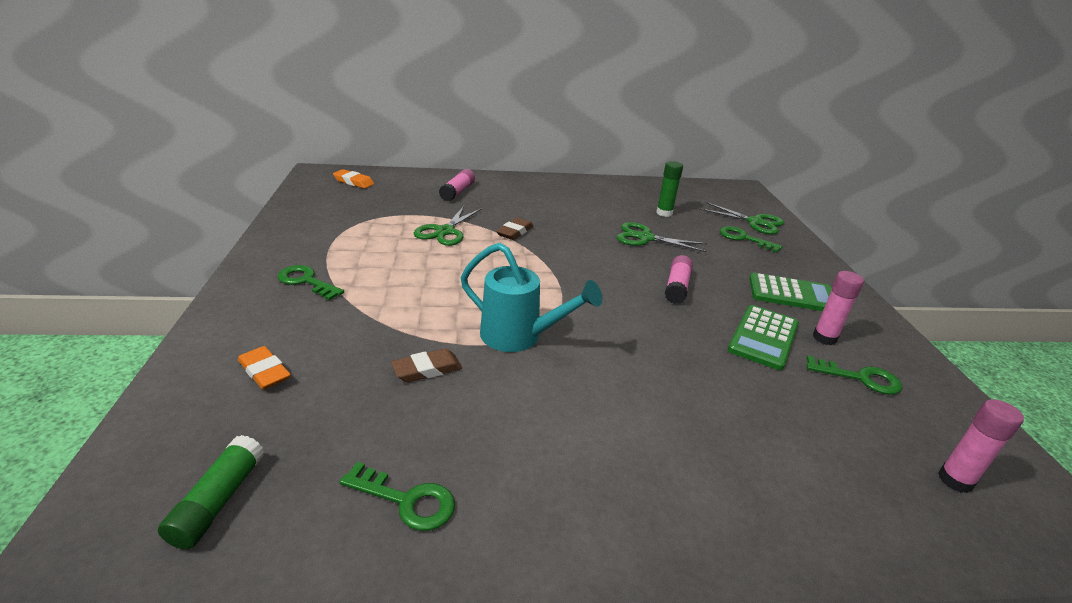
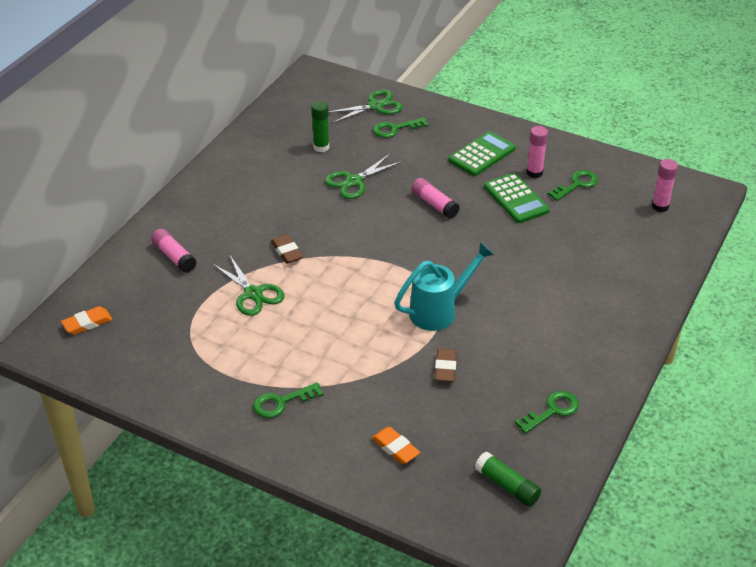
camera: 55 degrees left, 10 degrees up
(265, 372) = (395, 448): orange eraser -> orange eraser turned 60 degrees clockwise

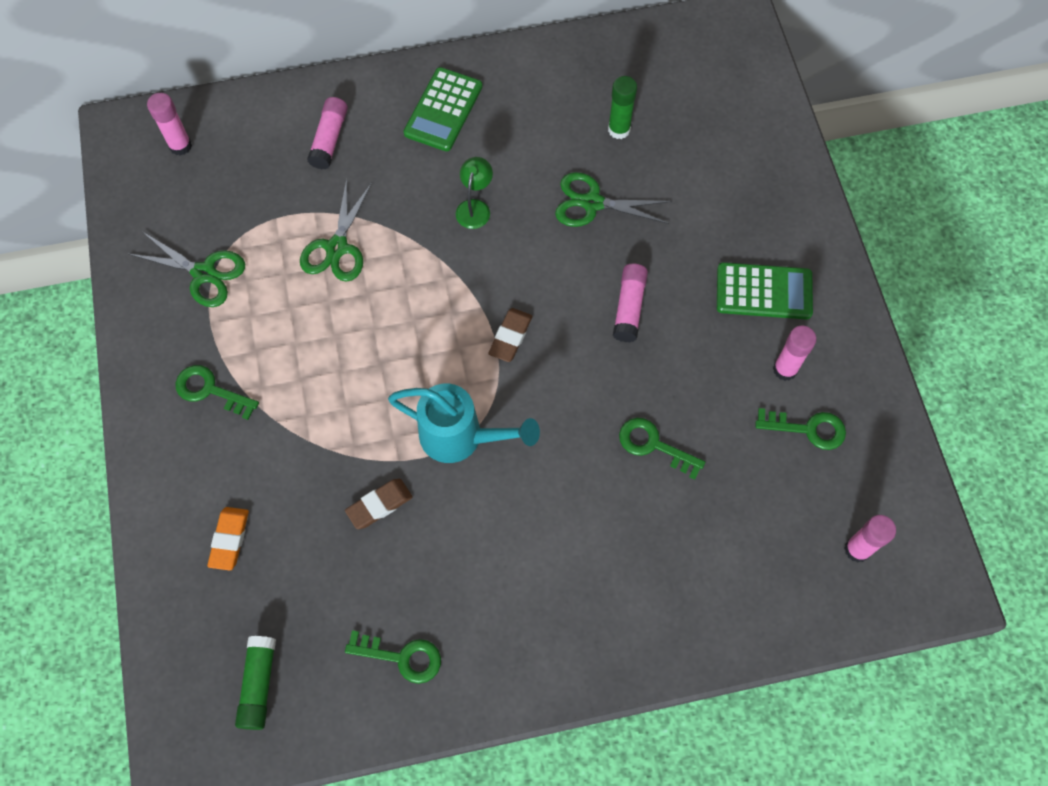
camera: 50 degrees right, 25 degrees up
(87, 323) = (180, 146): orange eraser -> pink glue stick
(287, 251) = (424, 228): brown eraser -> brown eraser (510, 337)
(299, 225) = (475, 207): none -> green lamp
(375, 106) = (743, 125): green scissors -> green scissors (204, 273)
(395, 129) = (722, 174): green key -> green key (653, 445)
(516, 199) = (718, 382): green calculator -> green calculator (443, 110)

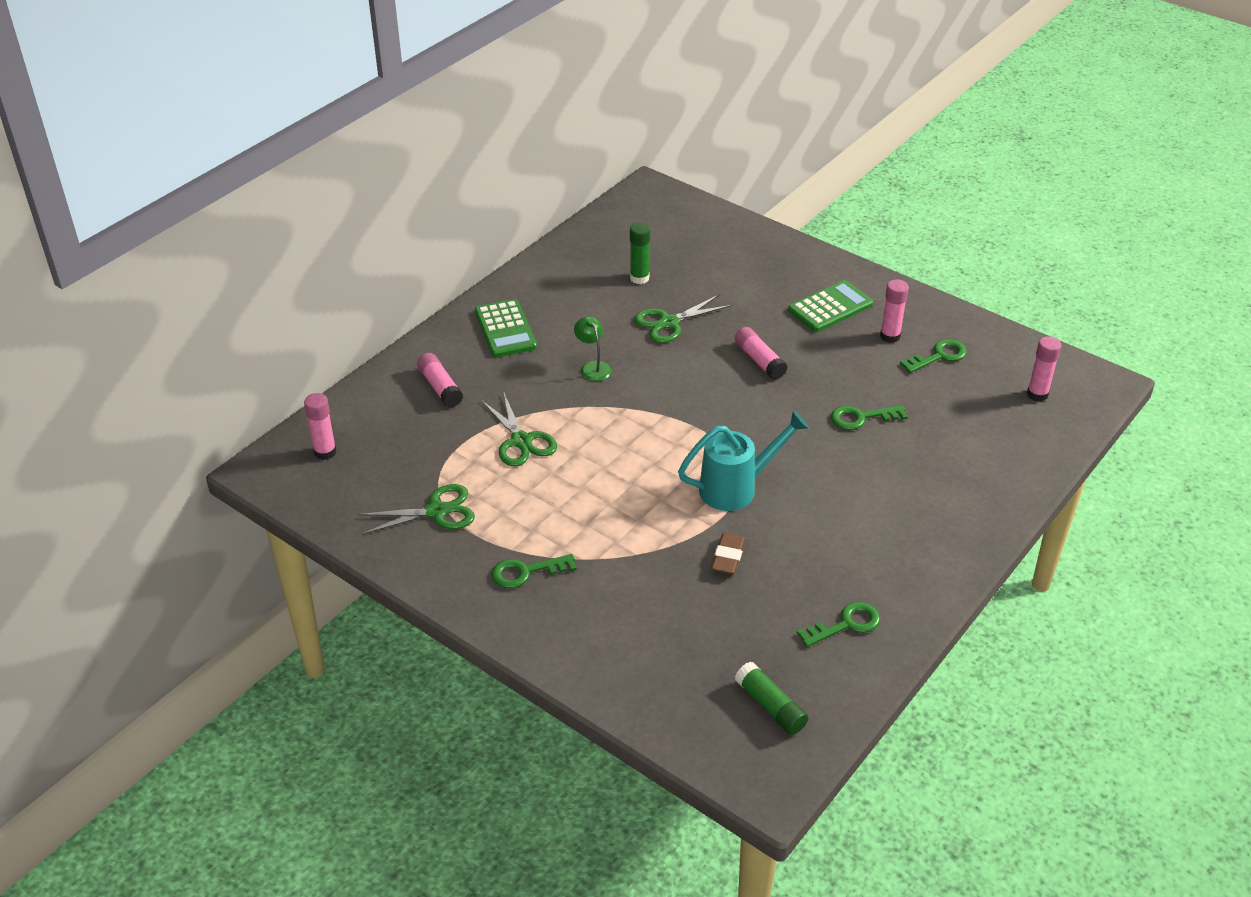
camera: 40 degrees left, 25 degrees down
(229, 539) = (647, 643): orange eraser -> none
(510, 337) = (702, 418): brown eraser -> none

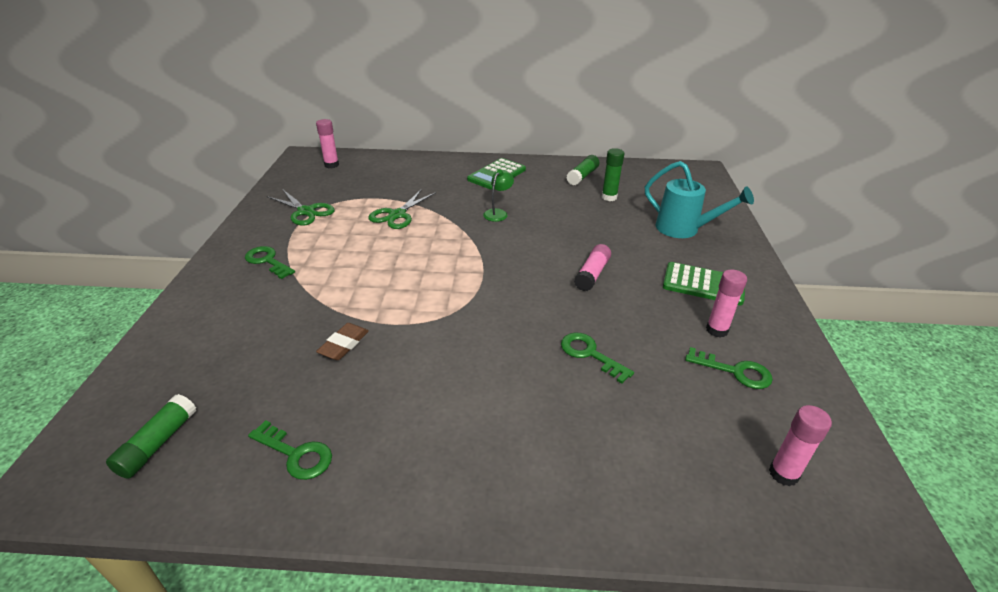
camera: 55 degrees right, 5 degrees down
(440, 387) = (420, 175): pink glue stick -> none
(577, 271) = (582, 176): none -> green glue stick
(669, 323) = (580, 223): green scissors -> none
(728, 557) = (344, 344): brown eraser -> brown eraser turned 45 degrees counterclockwise
(736, 488) = (430, 318): turquoise watering can -> turquoise watering can (684, 229)

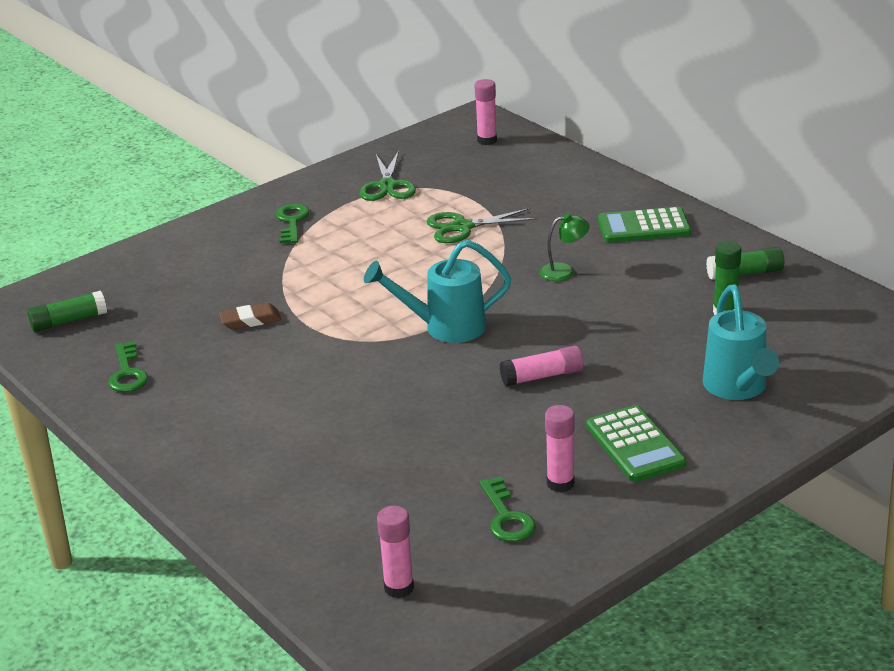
camera: 50 degrees right, 5 degrees down
(489, 276) = (445, 328): none -> turquoise watering can
(590, 354) = (413, 433): green key -> none

